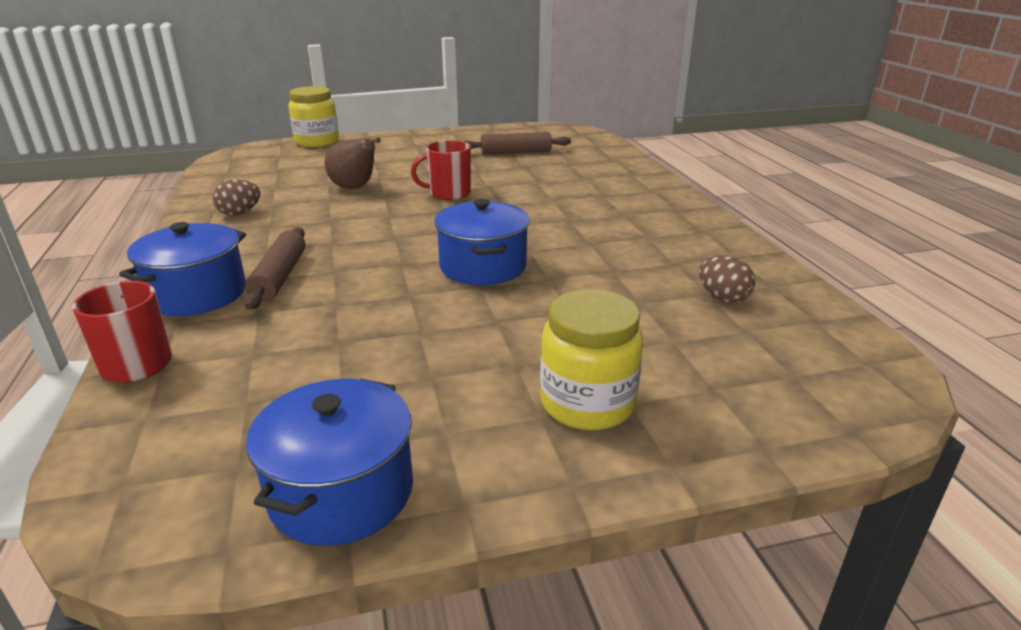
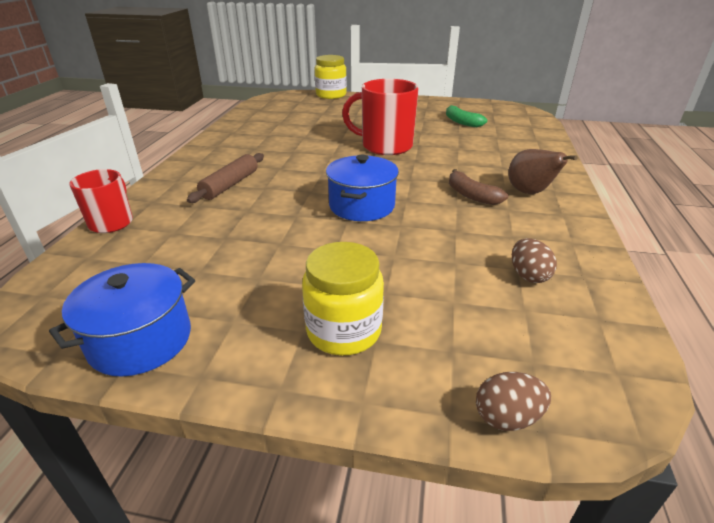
camera: 25 degrees right, 5 degrees up
(197, 294) = (177, 186): blue pot -> none
(239, 213) = (244, 137): brown egg -> brown egg (507, 417)
(355, 188) = (327, 131): brown pear -> brown pear (530, 193)
(448, 193) = (385, 146): red mug -> red mug, size x1.64
(516, 152) = (461, 122): brown rolling pin -> green banana
(597, 230) = (471, 195): none -> brown banana

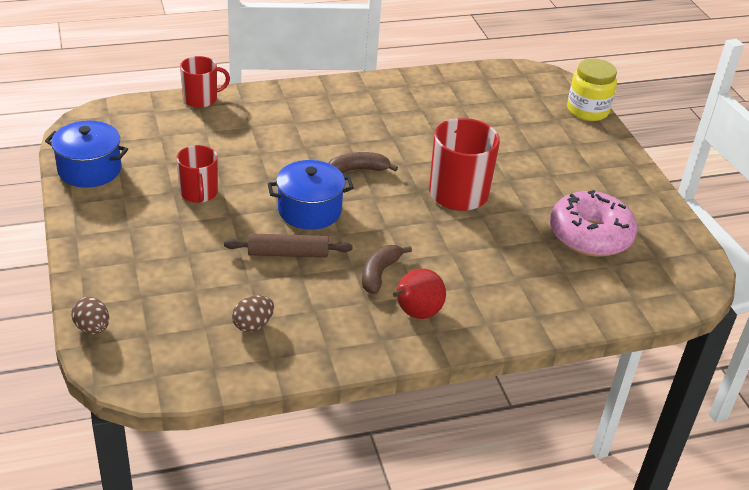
camera: 60 degrees right, 5 degrees up
(230, 185) = (296, 128): brown rolling pin -> brown rolling pin (288, 254)
(280, 261) = (199, 193): none -> red mug
(322, 173) = (358, 170): none -> brown banana
(344, 331) = (137, 245): yellow jar -> none
(461, 122) = (590, 235): green banana -> pink donut
(530, 193) = (416, 313): brown pear -> red pear

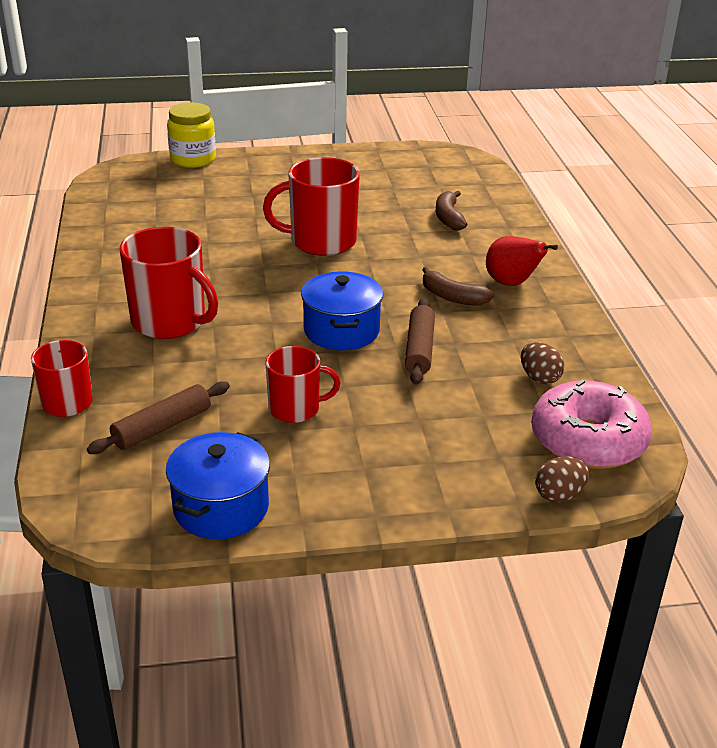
camera: 80 degrees left, 5 degrees down
(175, 138) = (162, 427): none -> brown rolling pin
(306, 128) = (170, 322): none -> red mug
(358, 170) = (268, 294): brown banana -> brown banana (448, 218)
(590, 235) = (396, 188): pink donut -> pink donut (588, 441)

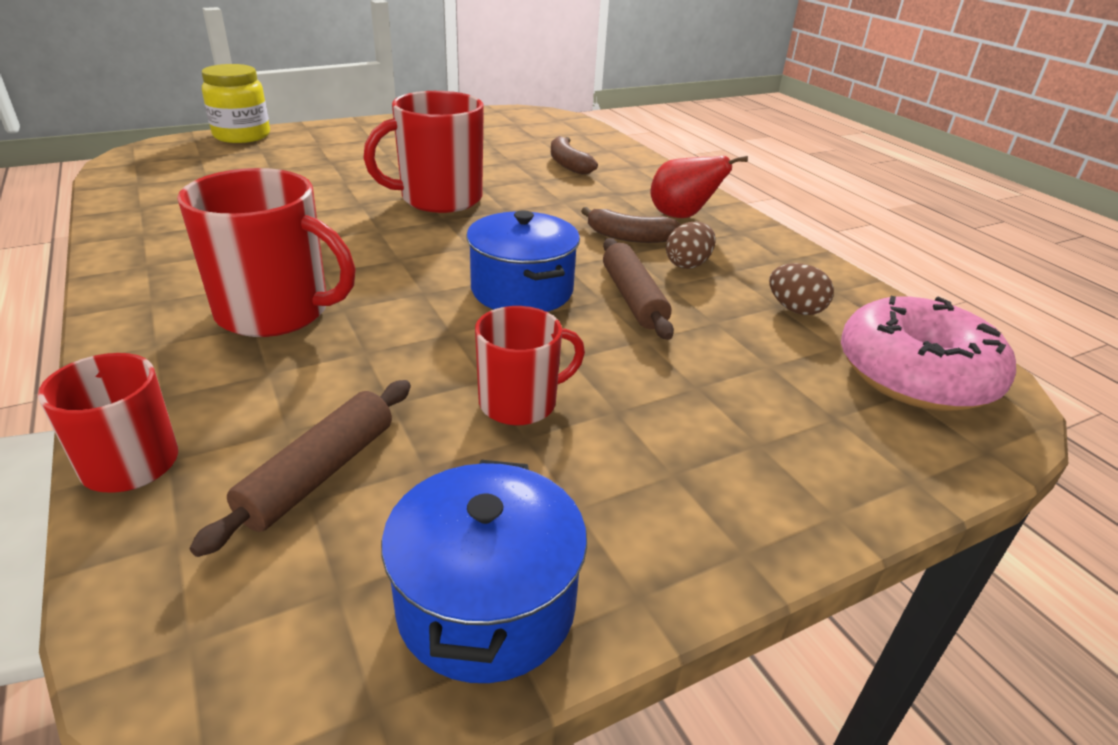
camera: 20 degrees left, 0 degrees up
(559, 495) = (952, 456): brown egg -> brown egg (688, 264)

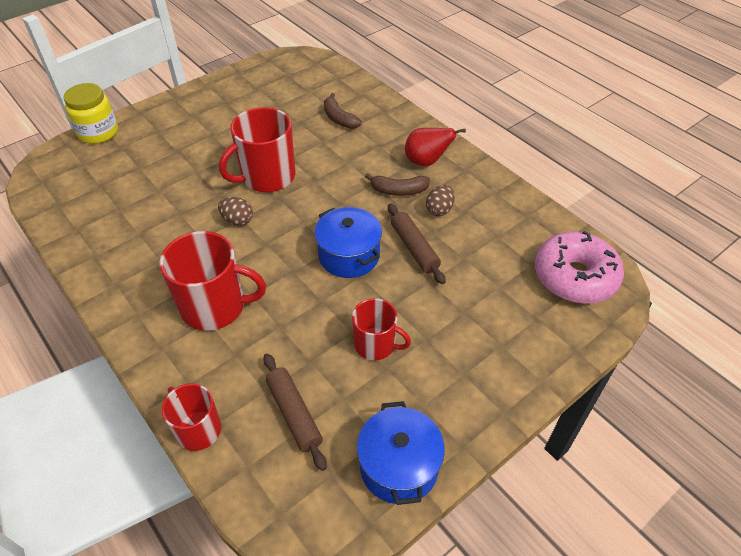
camera: 10 degrees left, 15 degrees up
(319, 473) = (294, 414): brown rolling pin -> brown rolling pin turned 45 degrees counterclockwise
(520, 402) = (376, 344): red mug -> red mug turned 60 degrees clockwise
(795, 309) = (507, 237): brown egg -> brown egg (237, 220)

